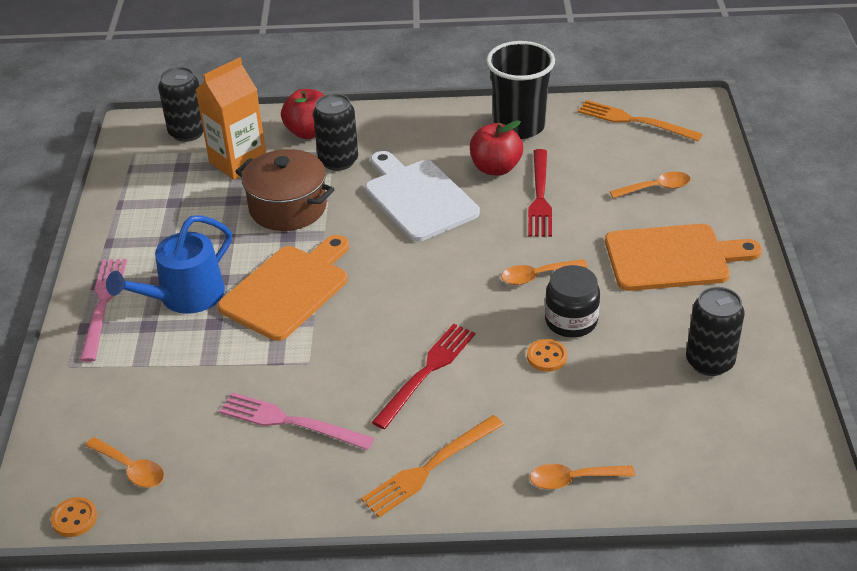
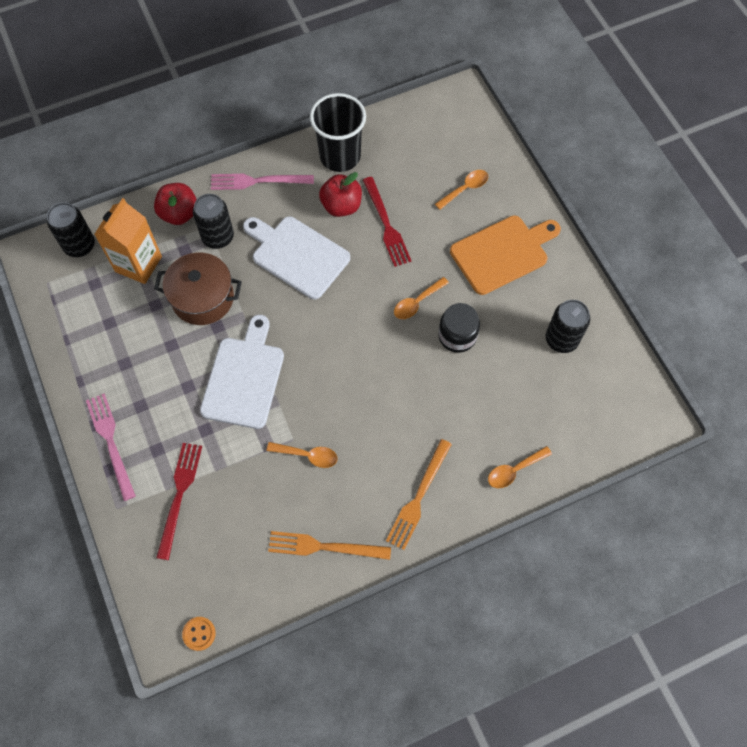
camera: 25 degrees left, 25 degrees up
(131, 469) = (215, 578): orange spoon -> orange spoon (308, 455)
(185, 296) = (170, 412): blue watering can -> none
(288, 289) = (244, 378): orange cutting board -> white cutting board
(290, 422) = (306, 495): pink fork -> pink fork (258, 181)
(427, 372) = (379, 417): red fork -> red fork (179, 495)
(547, 357) = (454, 374): orange button -> none
(634, 121) = (423, 124): orange fork -> orange fork (324, 547)

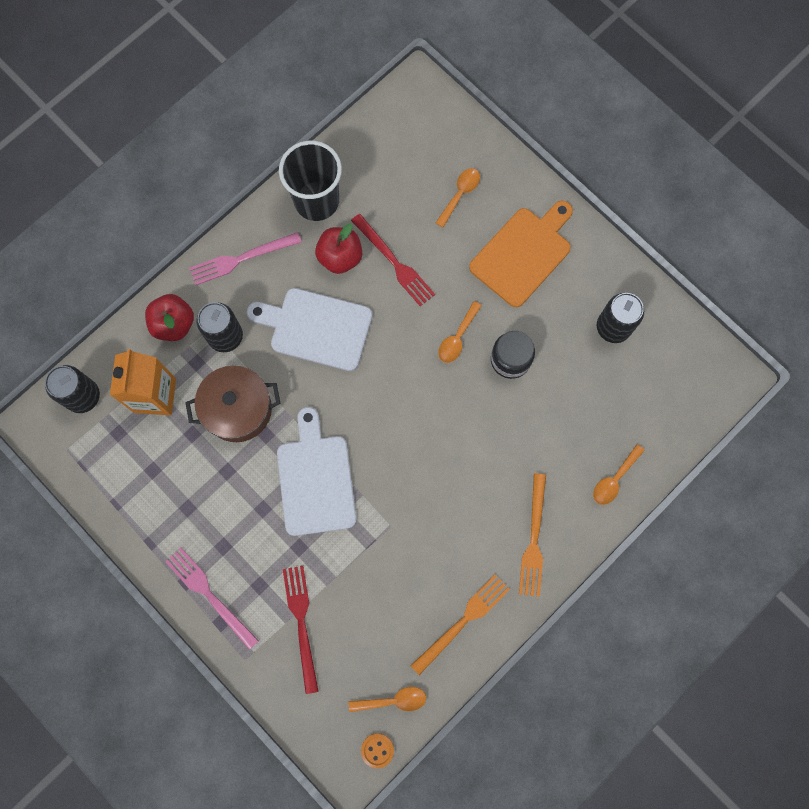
camera: 20 degrees left, 10 degrees up
(308, 455) = (411, 537): orange spoon -> orange spoon (393, 700)
(324, 547) = (463, 621): orange fork -> orange fork turned 150 degrees clockwise

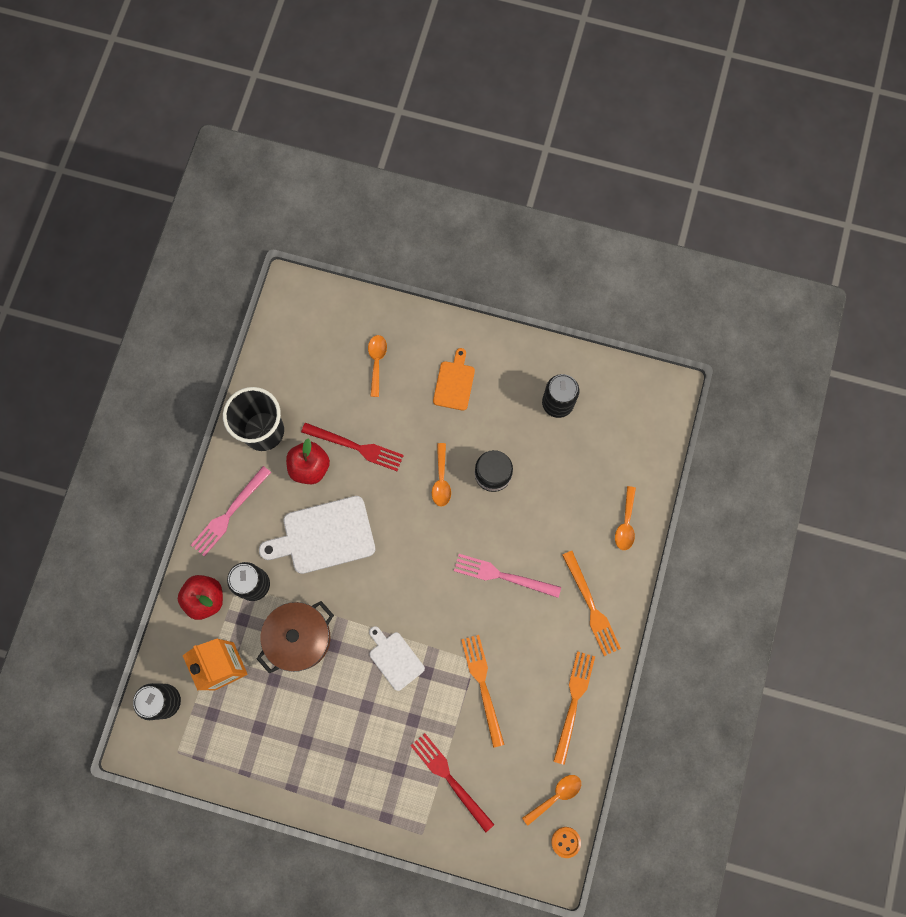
camera: 30 degrees left, 0 degrees up
(210, 595) = (364, 800): pink fork -> pink fork (503, 576)
(315, 480) = (395, 658): white cutting board -> white cutting board, size x0.58
(384, 554) = (483, 686): none -> orange fork
(523, 254) = (454, 383): orange cutting board -> orange cutting board, size x0.58

